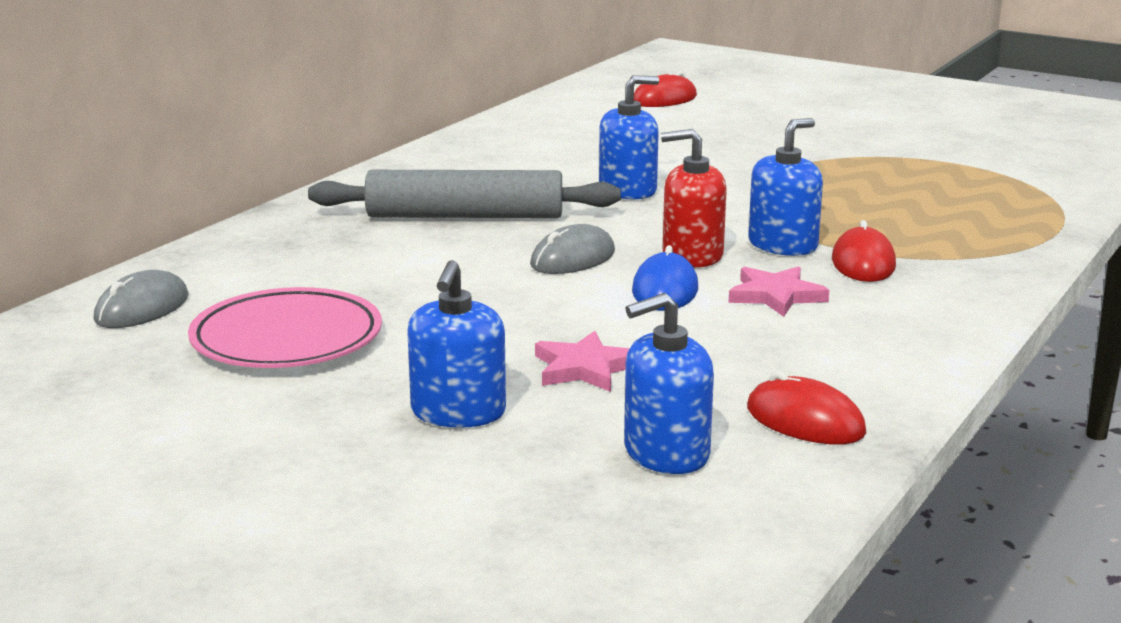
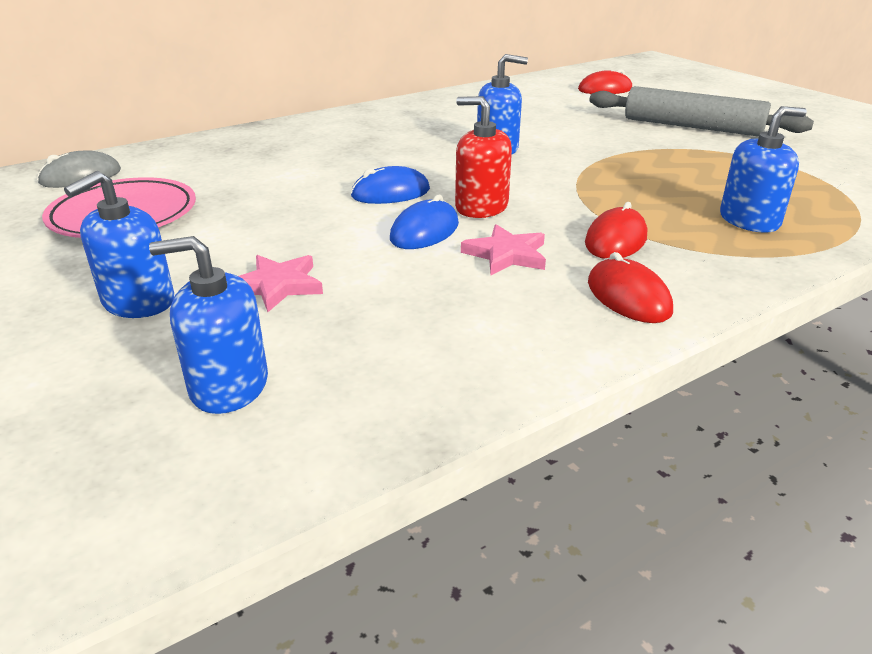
camera: 25 degrees right, 10 degrees up
(465, 216) = (361, 149): grey rolling pin -> grey rolling pin (692, 127)
(572, 259) = (390, 193): grey mouse -> blue mouse
(783, 245) = (564, 211): blue soap dispenser -> blue soap dispenser (749, 220)
(805, 421) = (385, 386): red mouse -> red mouse (628, 297)

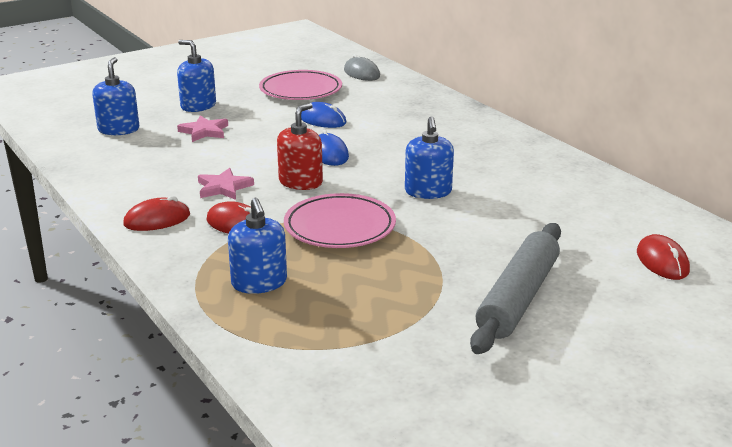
camera: 90 degrees right, 5 degrees down
(424, 231) = (263, 165): blue mouse -> blue mouse (322, 120)
(597, 185) = (340, 227): none -> pink plate

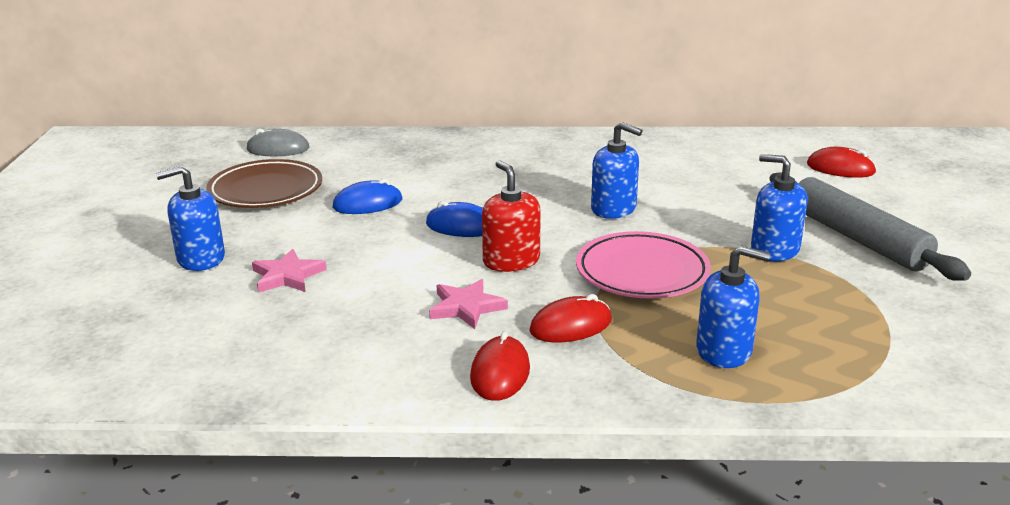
camera: 55 degrees left, 0 degrees up
(118, 129) = (181, 331): blue soap dispenser -> blue soap dispenser (774, 250)
(300, 90) = (266, 190): pink plate -> brown plate

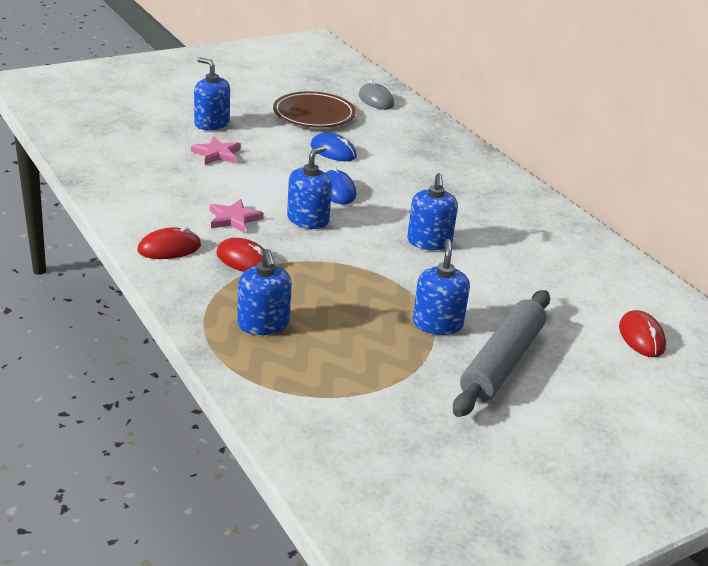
camera: 55 degrees right, 5 degrees up
(511, 261) = (308, 220): red soap dispenser -> blue soap dispenser
(642, 272) = (342, 272): pink plate -> none

